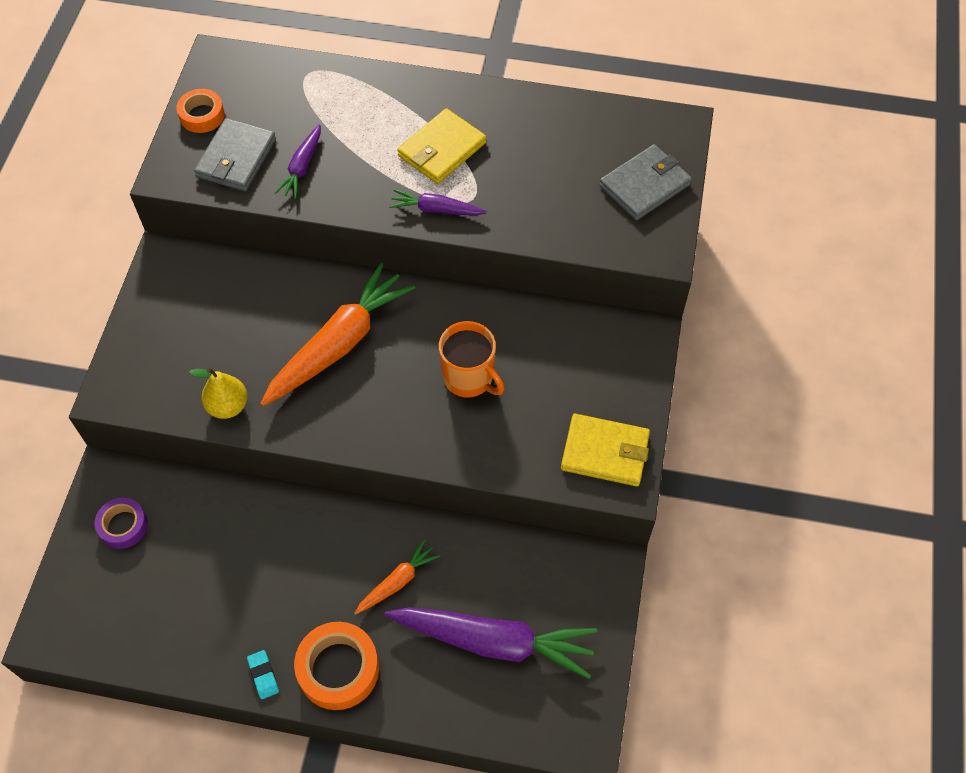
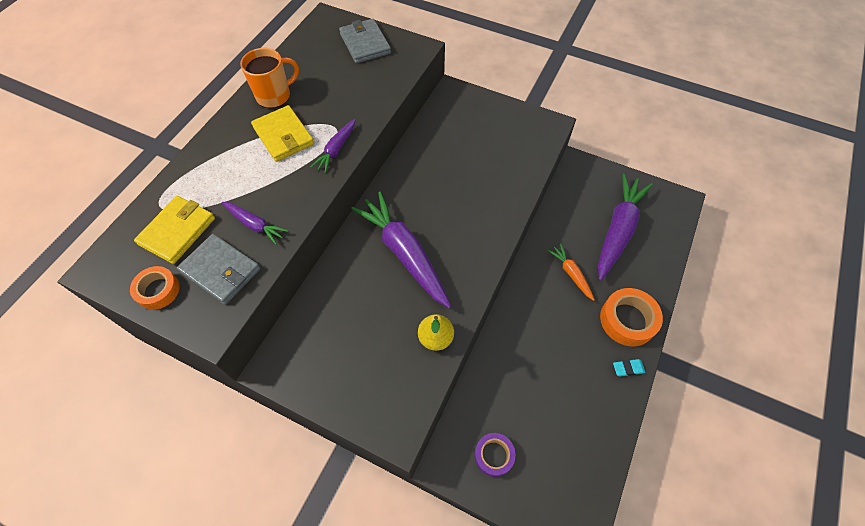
camera: 75 degrees left, 0 degrees up
(339, 344) = (404, 253): orange carrot -> purple carrot
(469, 378) = (456, 183): orange mug -> orange mug (274, 96)
(605, 452) = (527, 129): yellow wallet -> yellow wallet (177, 231)

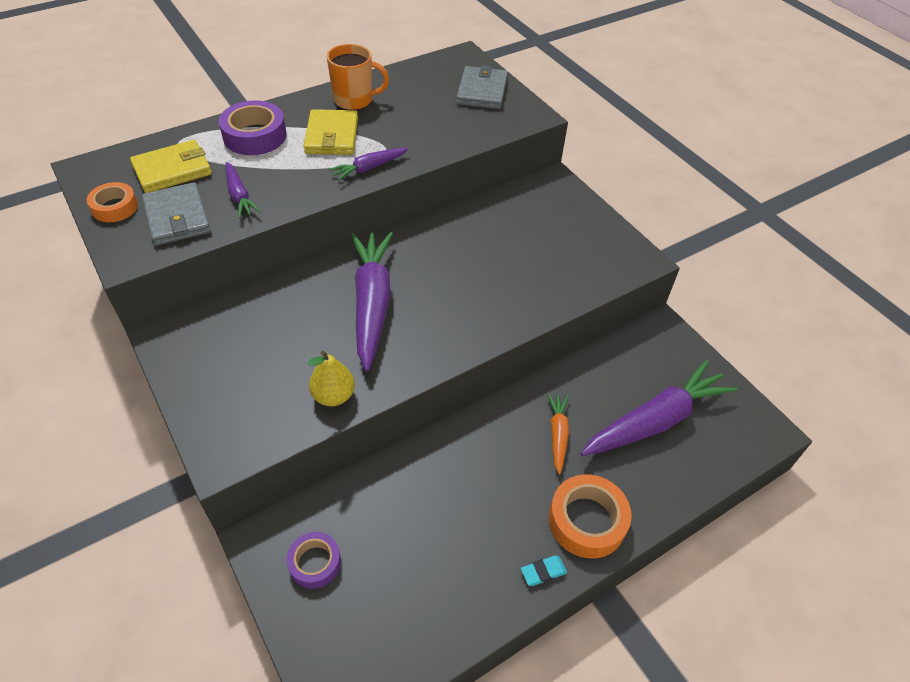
camera: 30 degrees right, 10 degrees down
(220, 166) = (255, 136): none -> purple tape
(628, 368) = (543, 572): turquoise eraser -> turquoise eraser turned 45 degrees counterclockwise

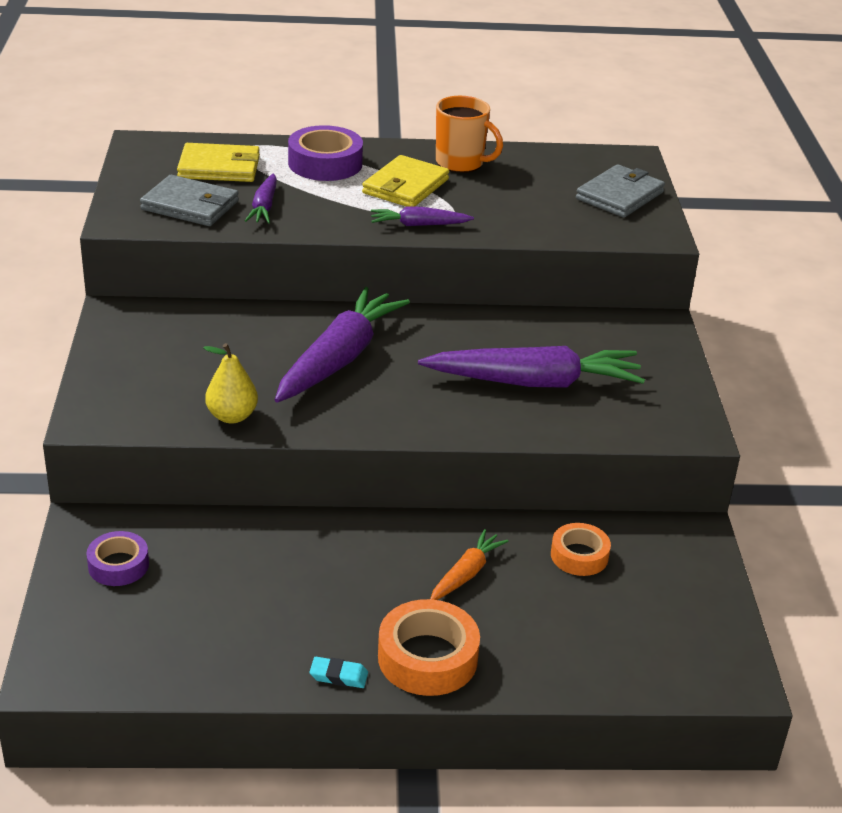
camera: 30 degrees right, 15 degrees down
(115, 207) = (141, 180): orange tape -> orange tape (579, 556)
(177, 217) = (190, 205): grey wallet -> grey wallet turned 75 degrees counterclockwise
(655, 420) = (598, 610): purple carrot -> purple carrot (534, 382)

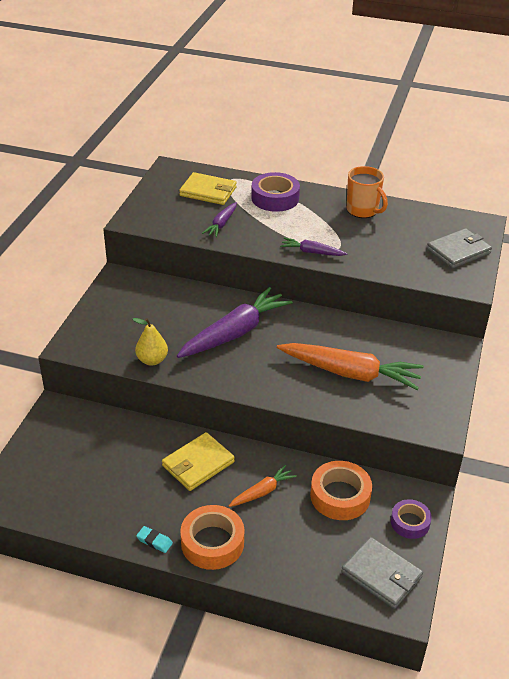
camera: 20 degrees right, 5 degrees up
(118, 565) = (63, 438): purple tape -> purple tape (410, 522)
(190, 205) = (177, 216): grey wallet -> grey wallet (381, 575)
(405, 186) = (317, 222): yellow wallet -> yellow wallet (198, 464)
(534, 382) = (350, 373): purple carrot -> orange carrot
(579, 556) = (340, 496): orange tape -> orange tape, size x1.58

